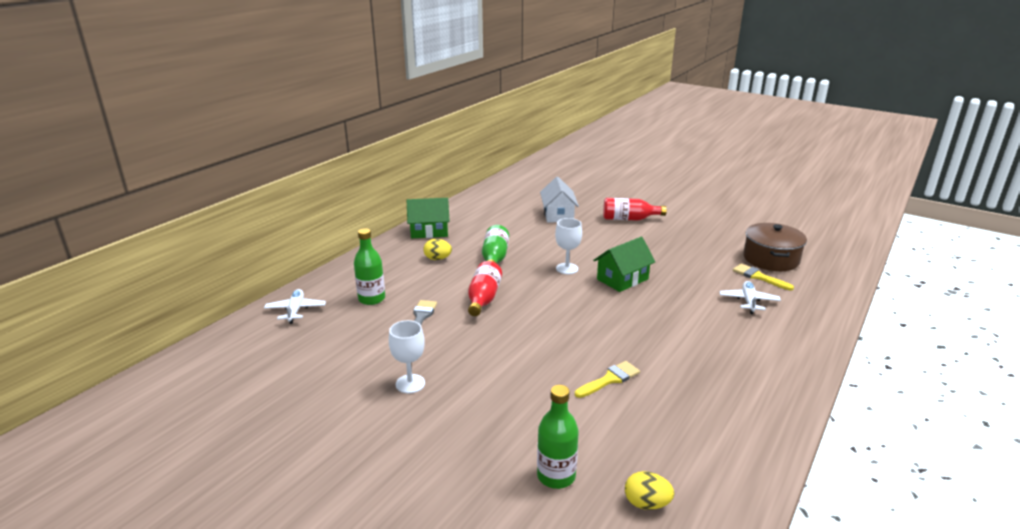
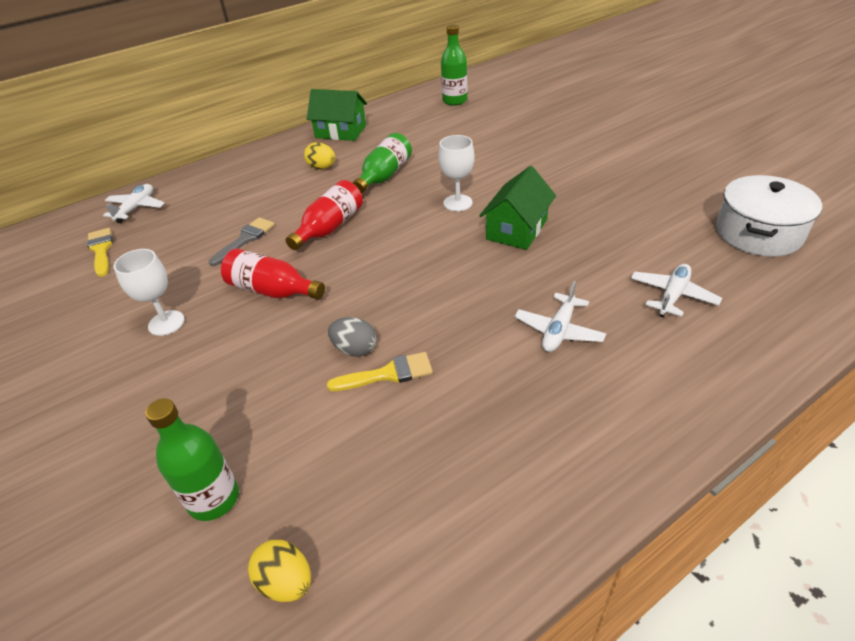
camera: 25 degrees right, 15 degrees up
(371, 299) = (216, 207): green bottle -> green bottle (455, 101)
(558, 215) = (504, 127): white house -> none
(574, 370) = (355, 349): none -> grey egg
(622, 279) = (516, 229): green house -> green house turned 45 degrees counterclockwise
(629, 219) = (591, 144): red bottle -> red bottle (272, 290)
(697, 333) = (559, 330): none -> white plane
(758, 277) = (717, 258): yellow brush -> yellow brush (101, 250)
(771, 259) = (758, 233): brown pot -> white pot

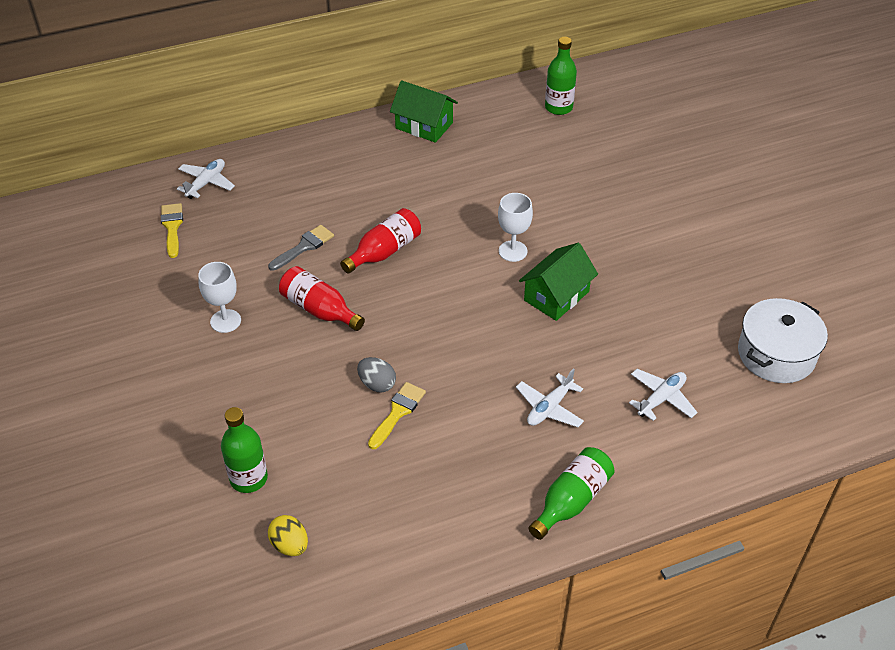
camera: 10 degrees right, 5 degrees up
(322, 167) = (393, 173): yellow egg -> none
(384, 176) = (452, 199): green bottle -> green bottle (571, 500)
(388, 374) = (398, 412): yellow brush -> yellow brush turned 60 degrees counterclockwise

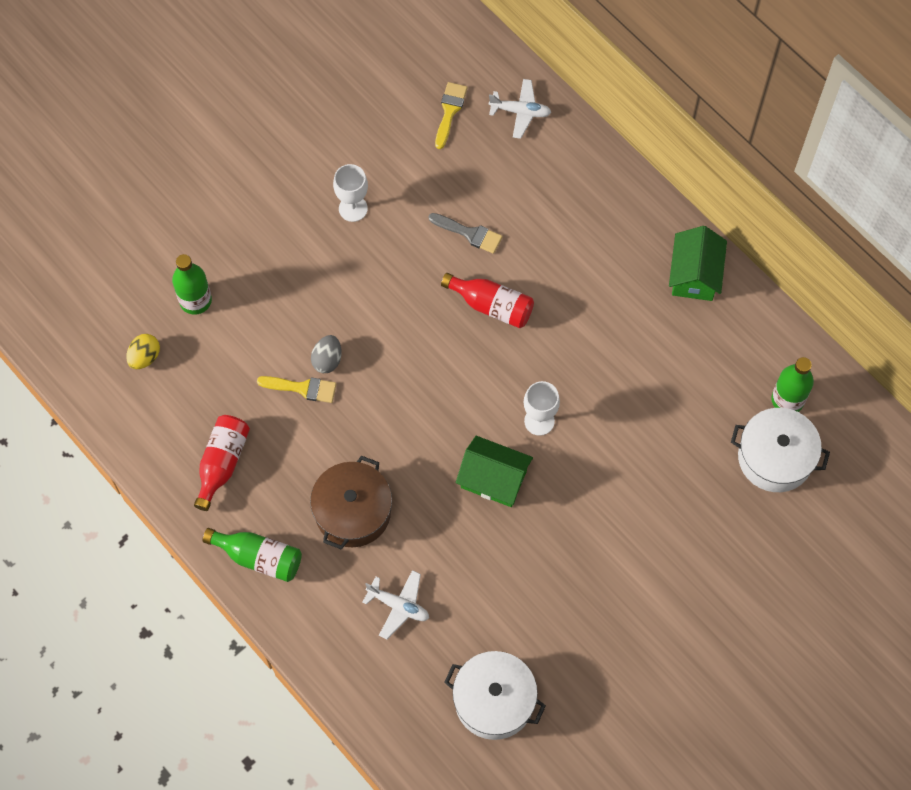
camera: 70 degrees right, 20 degrees up
(172, 227) = (449, 111): yellow brush -> yellow brush turned 45 degrees counterclockwise
(319, 309) = (396, 279): red bottle -> red bottle (222, 463)
(549, 408) = (353, 511): white plane -> brown pot
(605, 127) = (775, 457): none -> white pot

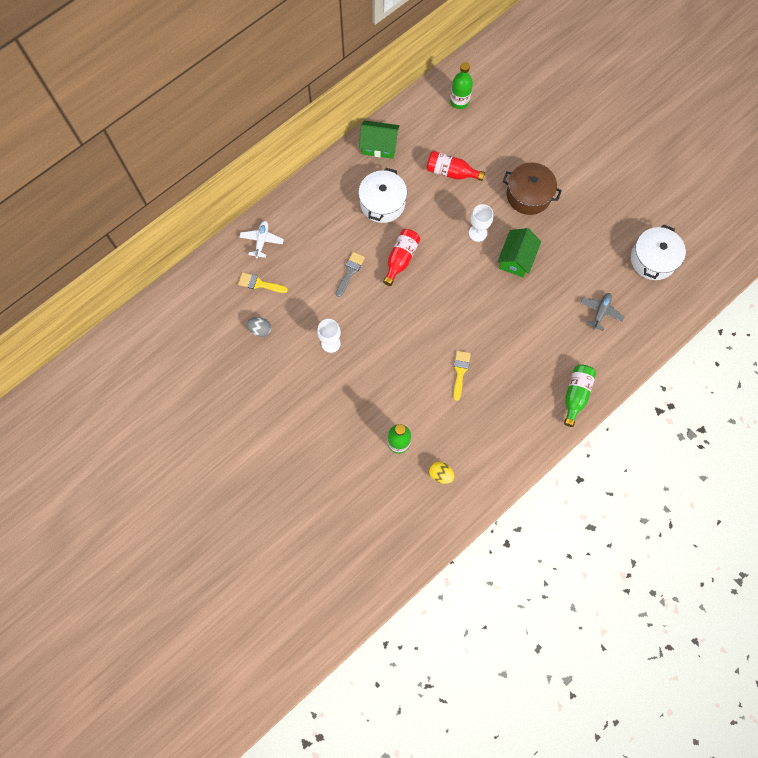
camera: 90 degrees left, 5 degrees up
(222, 463) = (514, 420): red bottle -> red bottle (451, 172)
(327, 360) = (440, 357): grey egg -> grey egg (260, 330)
(353, 511) = (542, 339): brown pot -> brown pot (528, 195)
(398, 606) = (600, 312): white plane -> grey plane
(775, 457) = (495, 110): white pot -> white pot (382, 203)

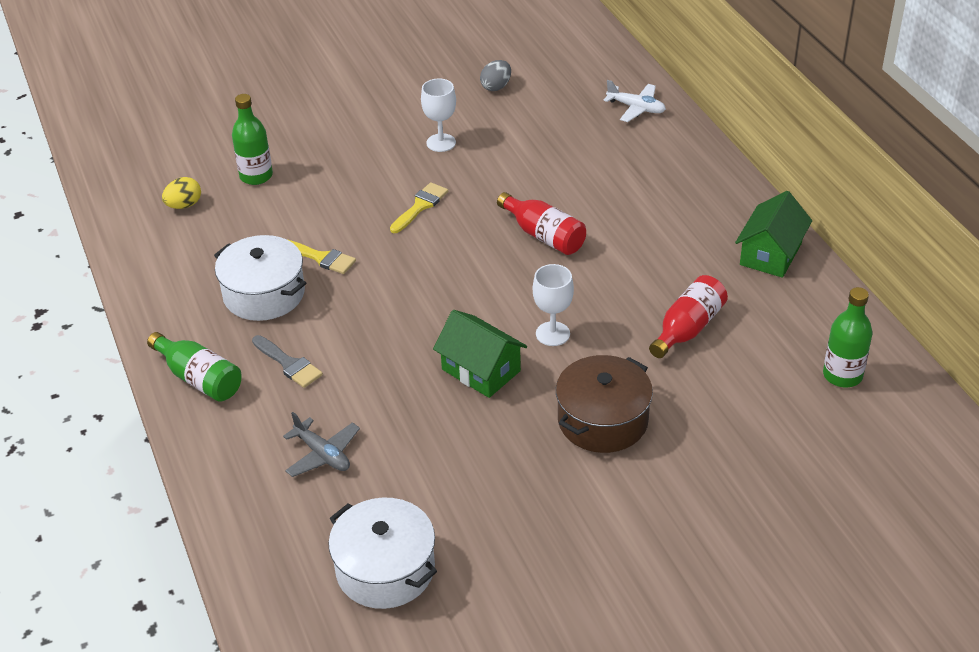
camera: 110 degrees right, 30 degrees down
(259, 284) = (567, 96): yellow brush -> yellow brush (420, 206)
(350, 272) = (546, 180): grey brush -> grey brush (289, 364)
(382, 203) = (655, 236): white pot -> white pot (264, 294)

